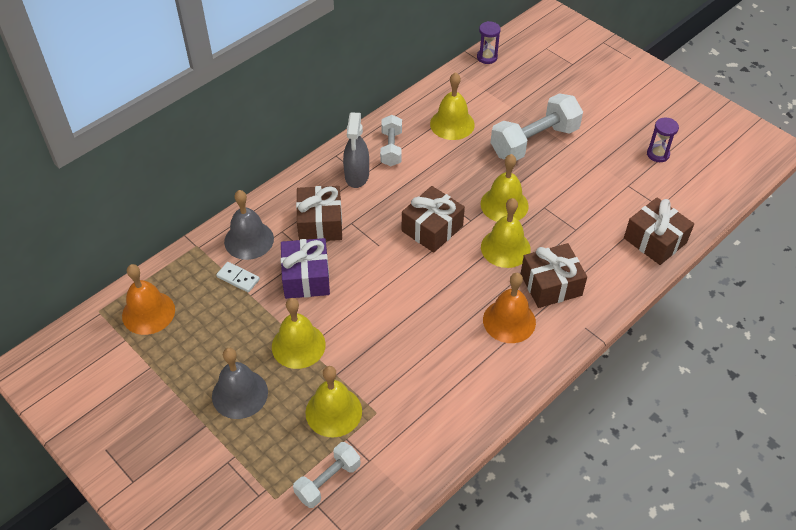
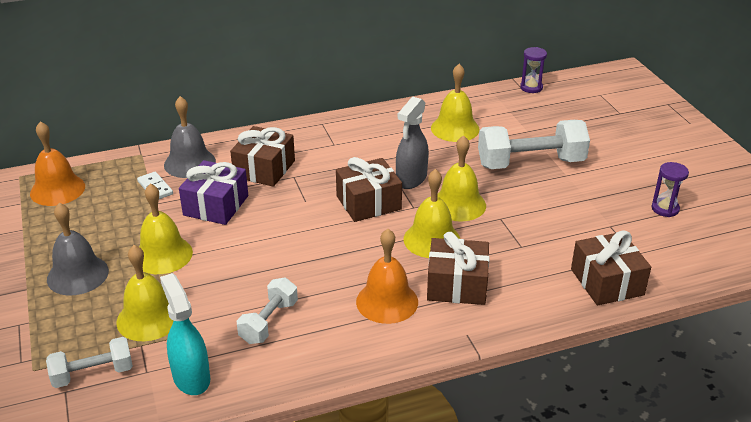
camera: 25 degrees right, 15 degrees down
(357, 176) = (329, 143): grey spray bottle -> grey spray bottle (411, 179)
(391, 148) = (379, 132): white dumbbell -> white dumbbell (269, 322)
(408, 451) = (191, 377): none -> turquoise spray bottle

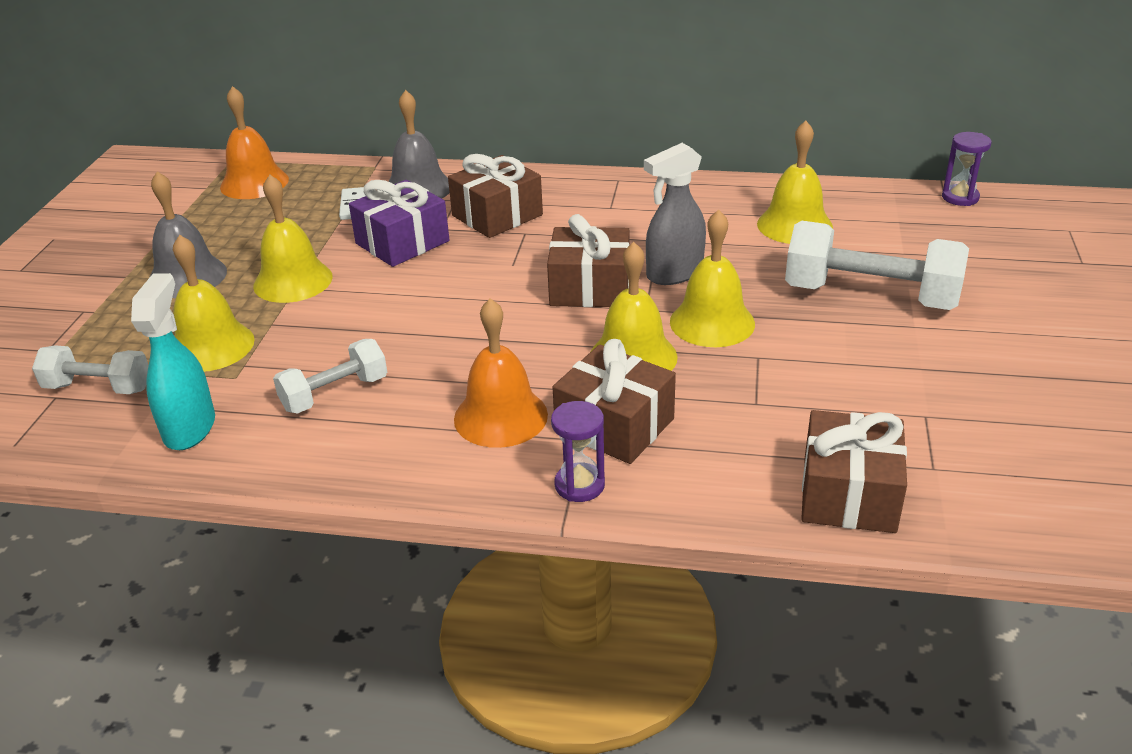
camera: 30 degrees right, 0 degrees up
(665, 209) = (1044, 417): purple hourglass -> purple hourglass (579, 485)

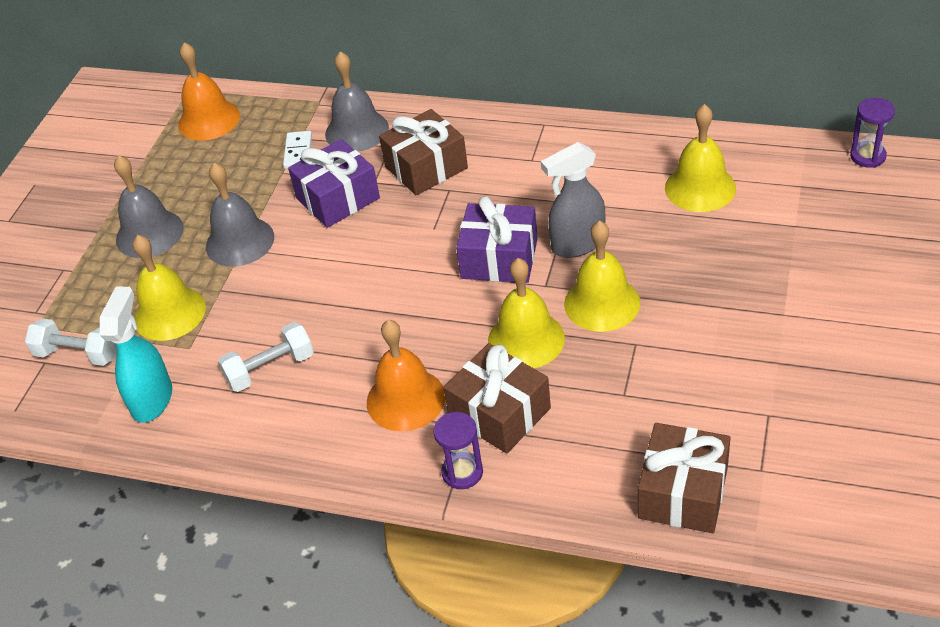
camera: 10 degrees right, 10 degrees up
(293, 281) = (240, 241): yellow bell -> grey bell
(590, 288) = (499, 258): brown gift -> purple gift
(870, 296) = (751, 277): white dumbbell -> none

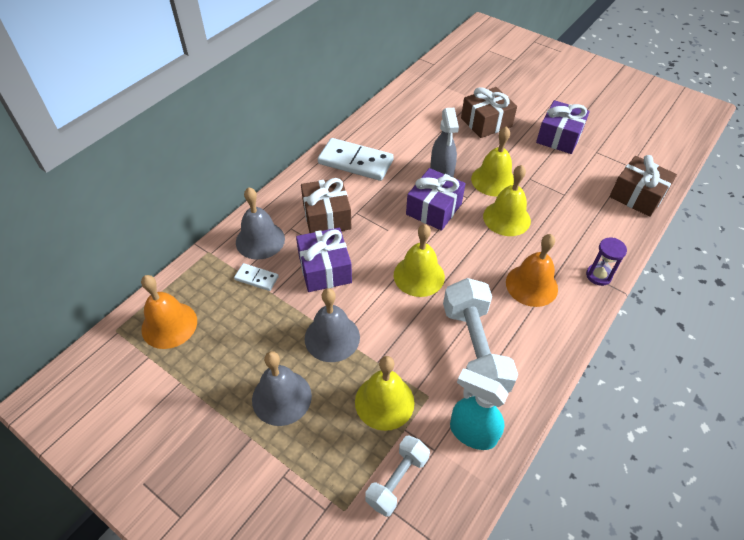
camera: 75 degrees left, 5 degrees up
(270, 369) = (474, 350): white dumbbell -> white dumbbell, size x1.74
(499, 413) = (559, 246): brown gift -> brown gift (486, 122)
(546, 154) = (355, 162): none -> white domino
(700, 188) = (426, 117): yellow bell -> yellow bell (419, 276)
(772, 355) = (559, 137): none -> purple gift
(867, 156) = (440, 61): purple hourglass -> none

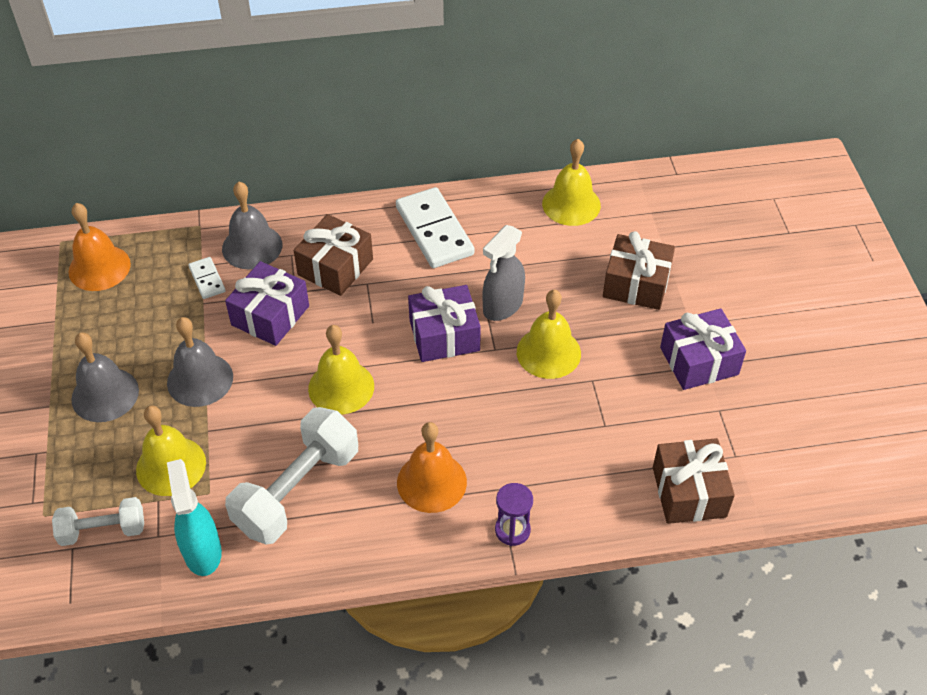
camera: 45 degrees right, 0 degrees up
(506, 218) = (504, 401): yellow bell -> yellow bell (571, 204)

